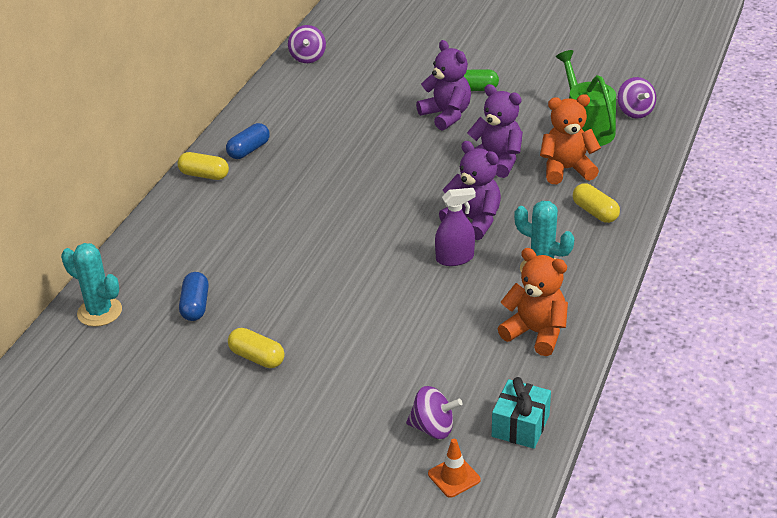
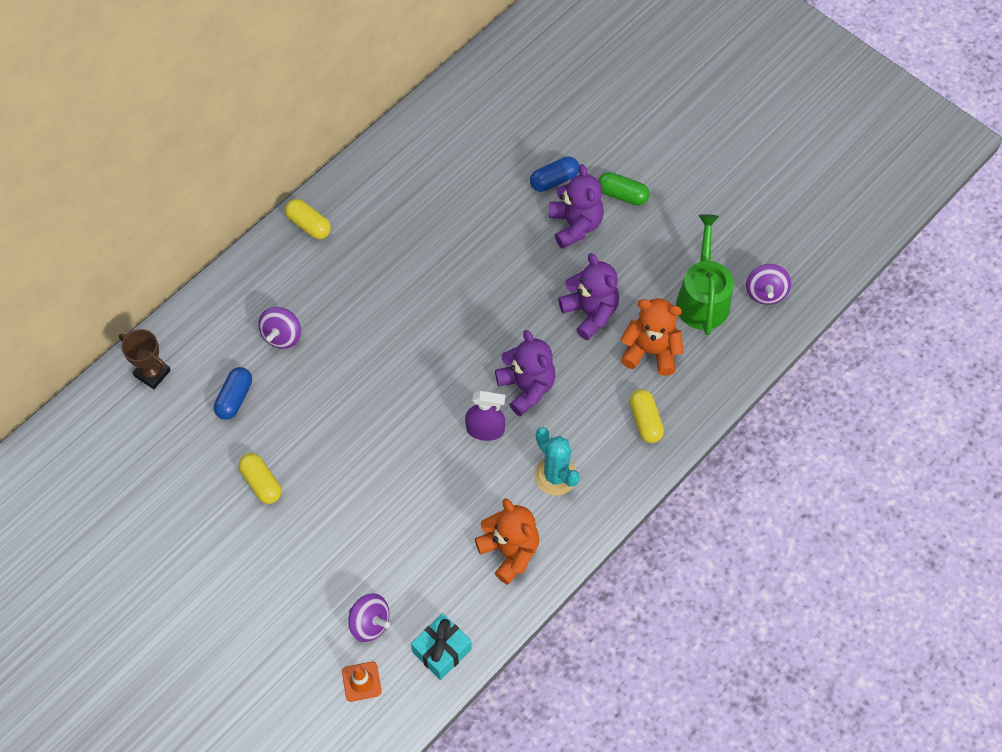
camera: 20 degrees right, 25 degrees up
(99, 312) = (152, 373): turquoise cactus -> brown trophy
(249, 150) = (364, 204): blue capsule -> blue capsule (554, 180)
(308, 57) = (480, 80): purple spinning top -> purple spinning top (282, 336)

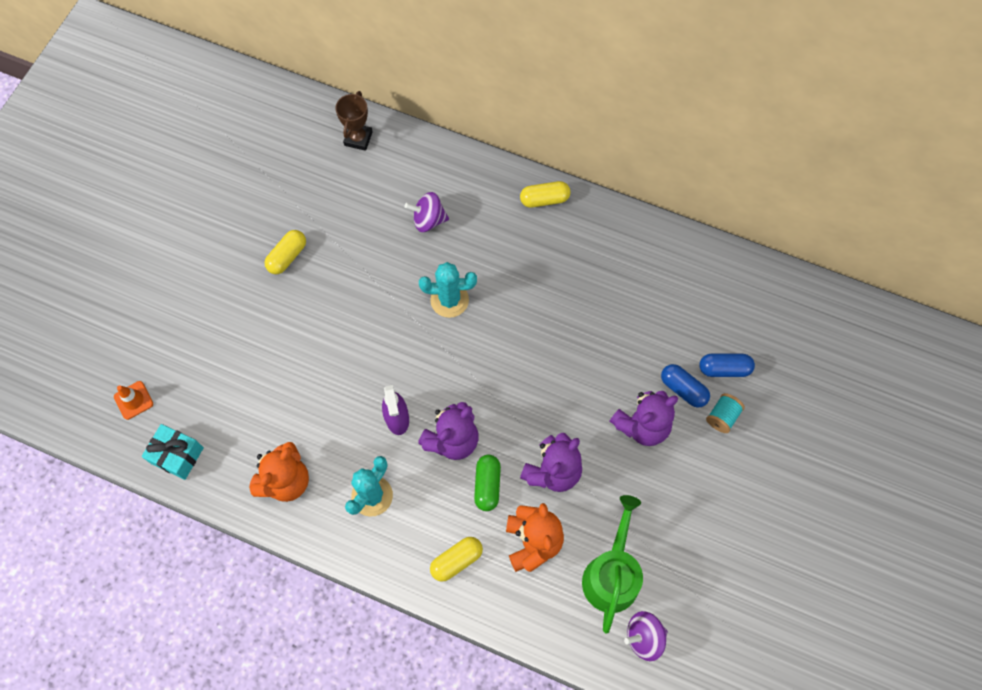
camera: 70 degrees right, 5 degrees up
(234, 398) = (357, 207): blue capsule -> blue capsule (724, 369)
(309, 225) = (544, 199): yellow capsule -> yellow capsule turned 60 degrees clockwise
(370, 623) = (186, 388): purple spinning top -> none
(380, 344) = (449, 300): none -> turquoise cactus
(592, 160) = (722, 417): none -> turquoise spool
(622, 195) = (695, 458): green capsule -> green capsule (487, 485)
(702, 298) = (611, 574): green watering can -> green watering can turned 60 degrees counterclockwise

